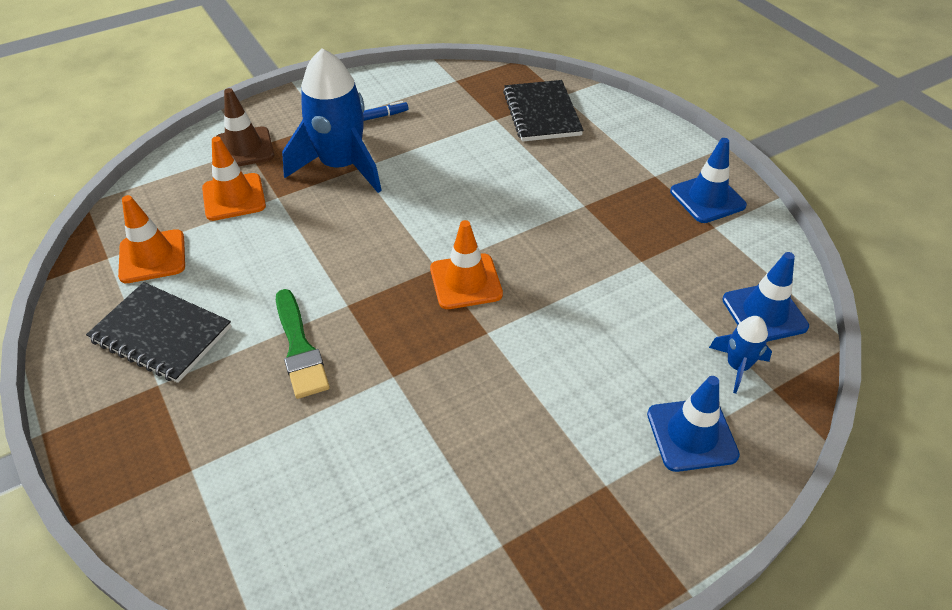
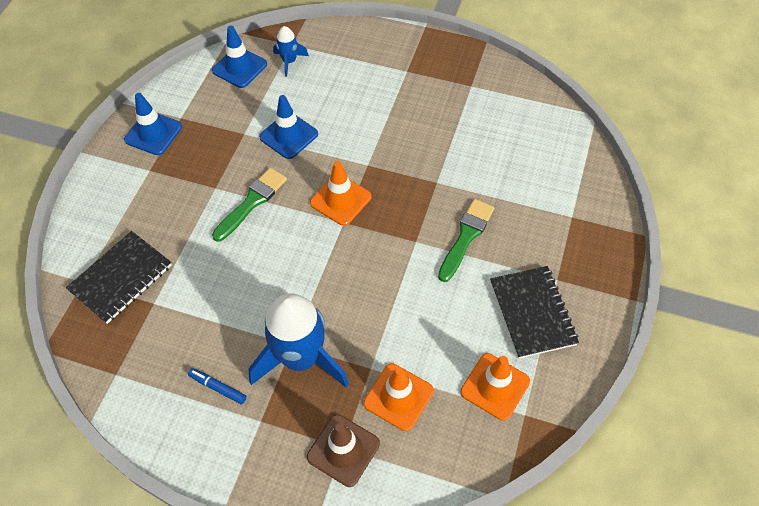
camera: 130 degrees left, 10 degrees up
(537, 219) = (252, 202): none -> green brush
(691, 434) = (349, 58): blue traffic cone -> blue traffic cone (289, 135)

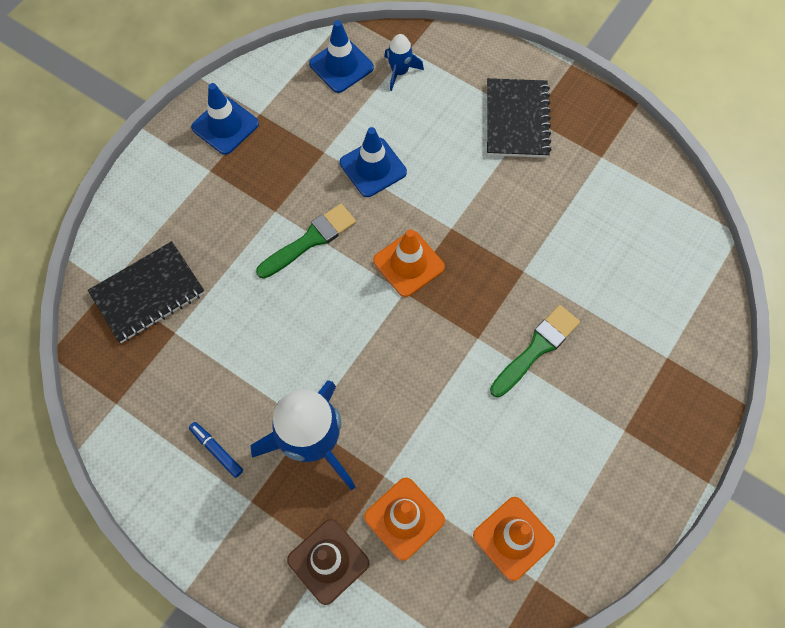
camera: 15 degrees right, 10 degrees up
(532, 313) = (583, 463): black notebook -> black notebook (517, 120)

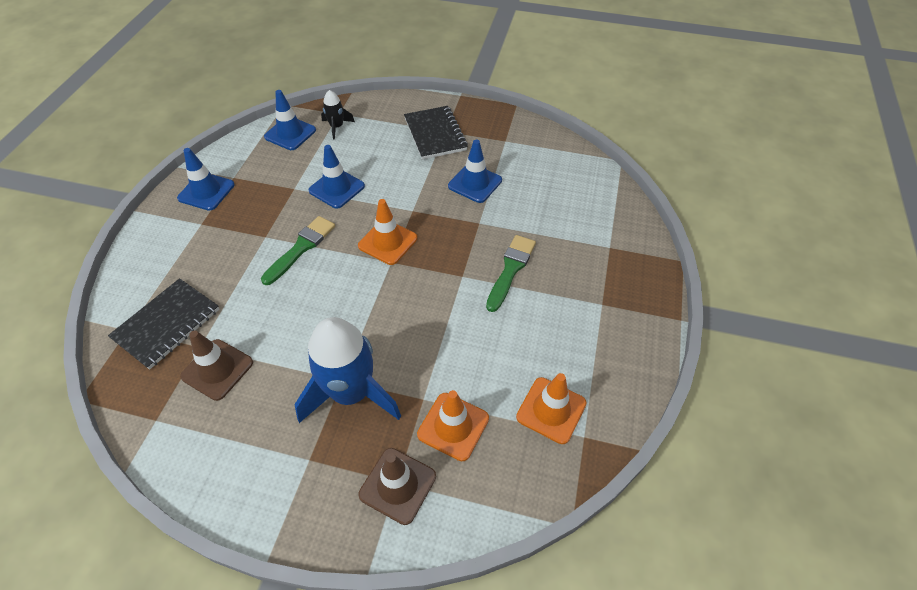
camera: 20 degrees left, 15 degrees down
(186, 366) = (217, 369): none -> brown traffic cone
(216, 450) = (264, 428): blue marker -> none
(399, 72) = (336, 127): blue rocket -> black rocket
(539, 211) = (475, 183): none -> blue traffic cone

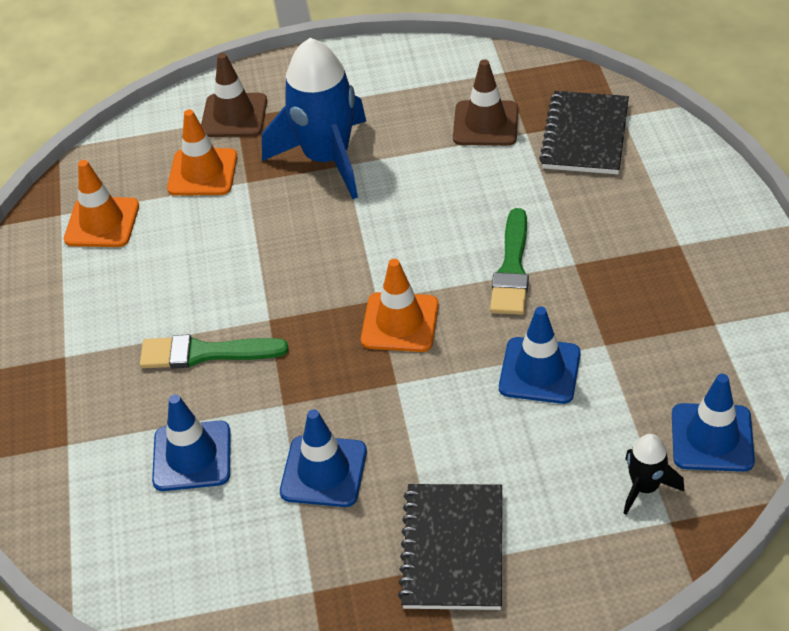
camera: 160 degrees right, 5 degrees down
(206, 191) = (727, 287): blue traffic cone -> blue traffic cone (192, 456)
(435, 134) = (453, 549): black notebook -> black notebook turned 45 degrees clockwise
(510, 269) = (205, 353): green brush -> green brush turned 90 degrees clockwise

